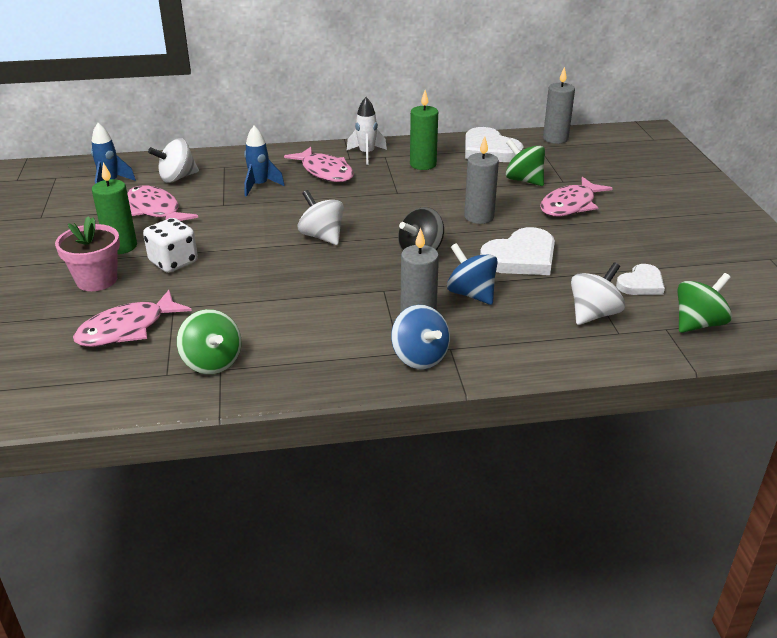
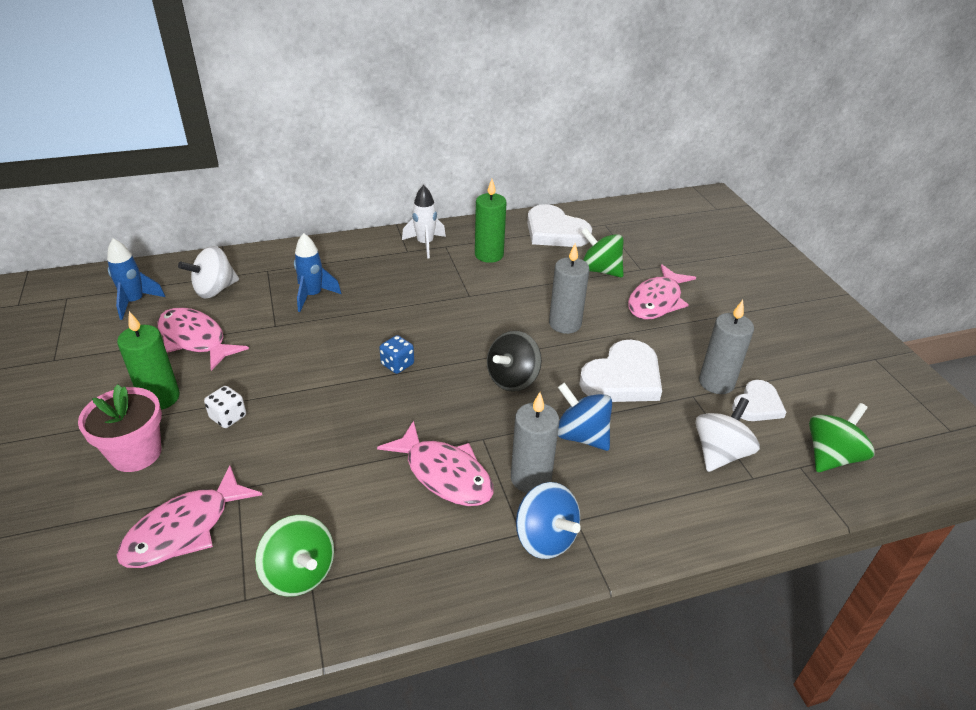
camera: 10 degrees left, 5 degrees up
(173, 262) = (228, 417): white dice -> white dice, size x0.62
(322, 236) = (397, 364): white spinning top -> blue dice
(325, 172) = (384, 271): pink fish -> pink fish (444, 474)
(555, 139) = (619, 213): grey candle -> grey candle (716, 382)

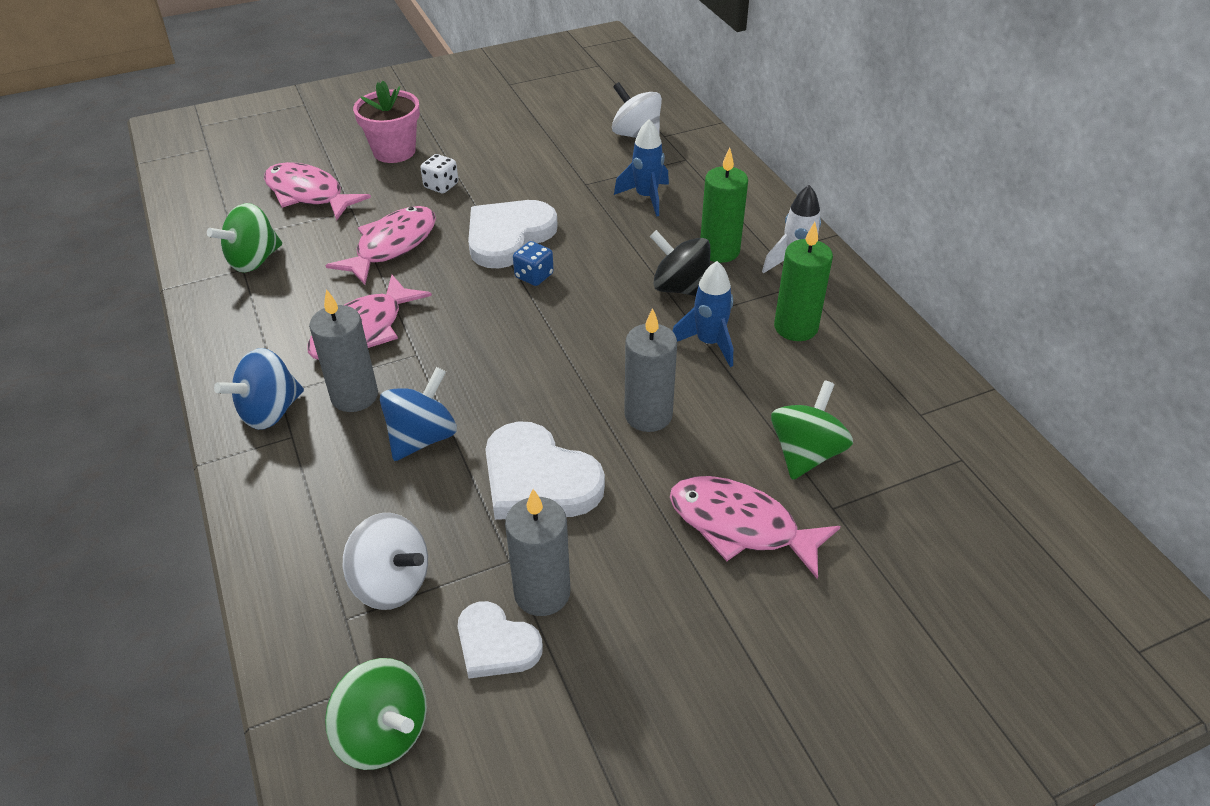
camera: 85 degrees right, 5 degrees up
(135, 302) = (602, 98): blue rocket -> blue rocket (709, 343)
(160, 398) = (464, 145): green candle -> green candle (719, 251)
(195, 339) = (551, 143): pink fish -> pink fish (392, 246)
(512, 379) = (521, 370): black spinning top -> black spinning top (680, 288)
(555, 231) = (901, 395): white heart -> white heart (508, 236)

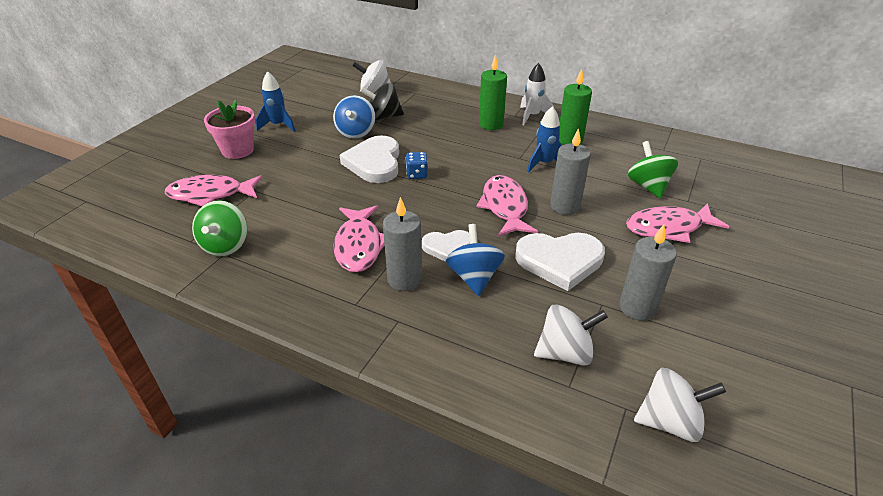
camera: 40 degrees left, 5 degrees down
(270, 411) = (364, 316): blue spinning top -> blue spinning top (356, 132)
(383, 733) = (669, 422): green spinning top -> white spinning top
(392, 246) = (310, 196): pink fish -> pink fish (505, 207)
(441, 186) = (296, 155): white dice -> none
(496, 644) = (653, 343): white heart -> white heart (448, 247)
(646, 197) = (421, 116): blue rocket -> blue rocket (278, 125)
(680, 288) = (497, 147): black spinning top -> black spinning top (383, 117)

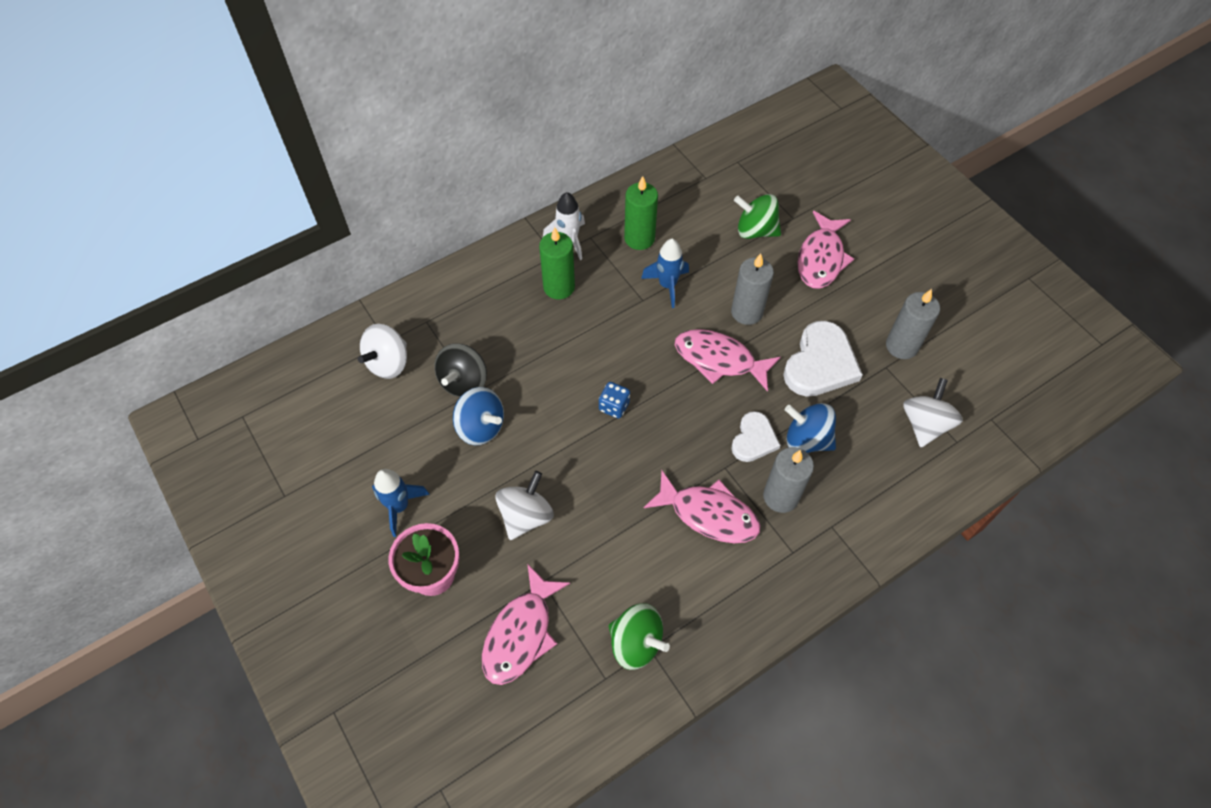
camera: 60 degrees left, 20 degrees up
(374, 163) = (563, 436): white heart -> none
(669, 422) = (1013, 401): white spinning top -> white spinning top (526, 516)

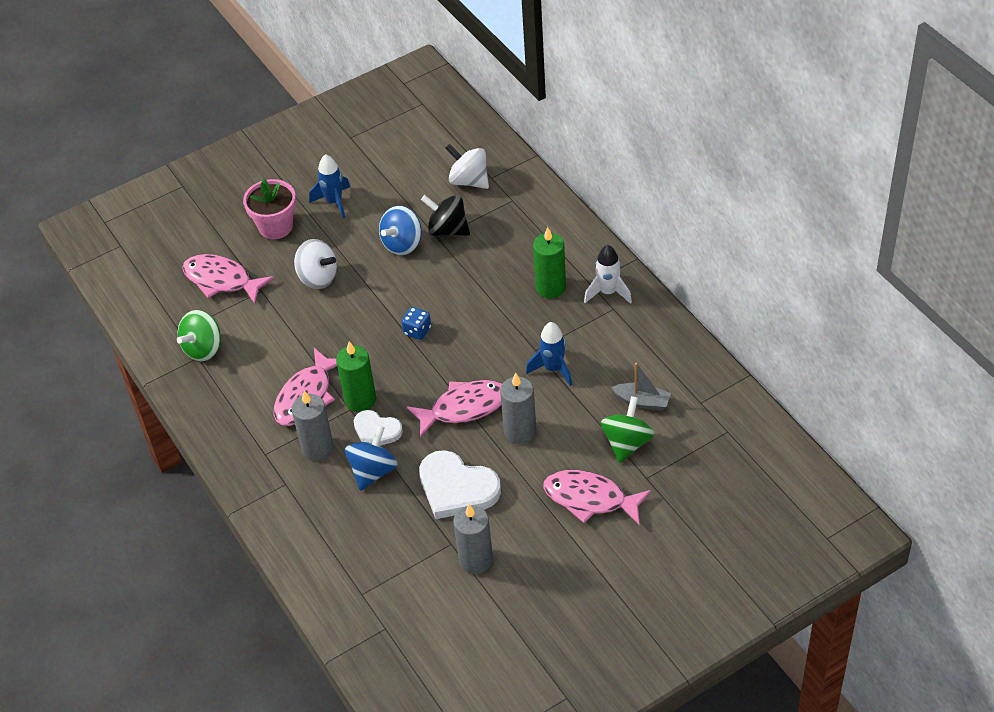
camera: 95 degrees right, 10 degrees down
(639, 238) = (612, 346): green candle -> green candle (360, 400)
(706, 218) = (642, 401): none -> grey boat
(719, 360) = (464, 408): pink fish -> pink fish turned 45 degrees clockwise
(925, 424) = (383, 568): white spinning top -> none

